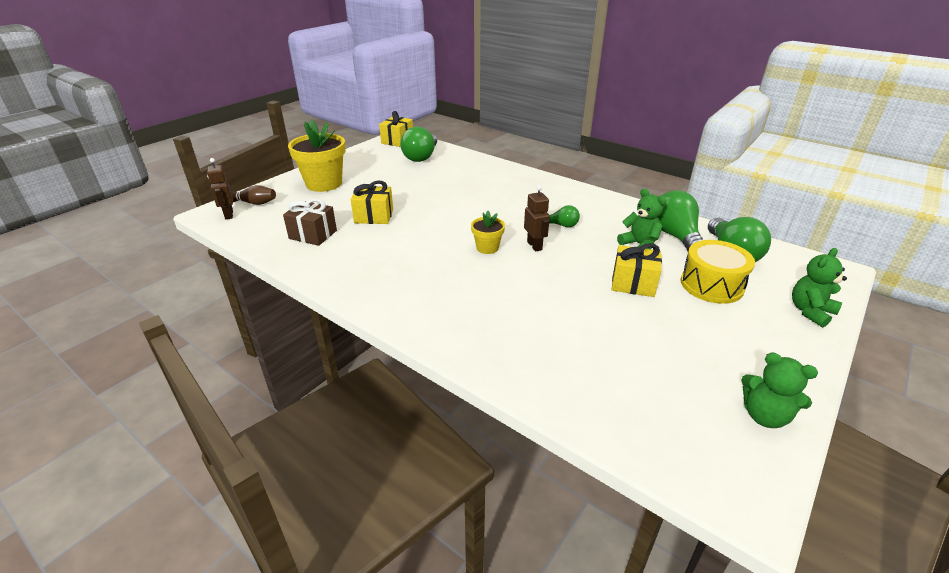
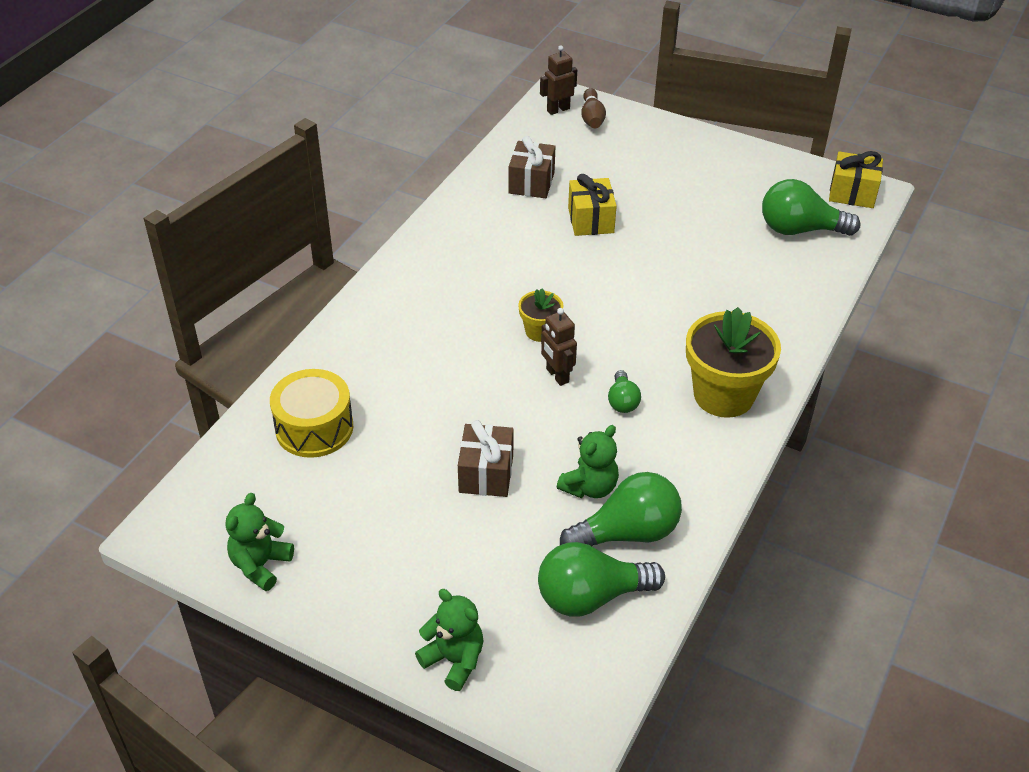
camera: 80 degrees right, 10 degrees up
(324, 183) = (666, 158): yellow flower pot -> yellow flower pot (723, 395)
(534, 246) = (557, 375): brown robot -> brown robot turned 90 degrees clockwise
(633, 283) = (486, 474): yellow gift -> brown gift
(711, 285) = (499, 558): yellow drum -> yellow drum (314, 428)

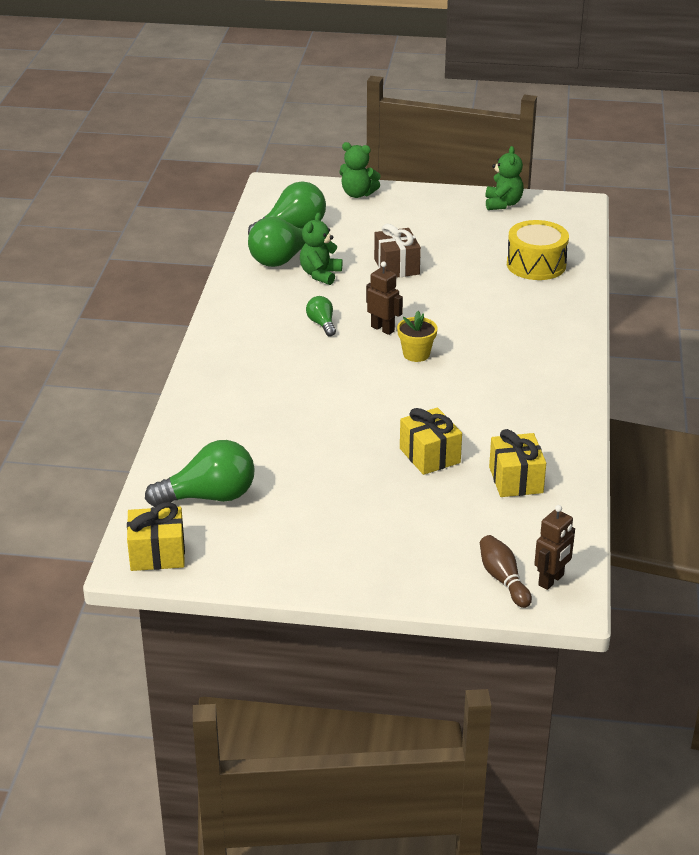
camera: 160 degrees right, 10 degrees down
(531, 183) = (516, 480): brown gift -> yellow gift
(723, 395) = (243, 344): yellow flower pot -> none

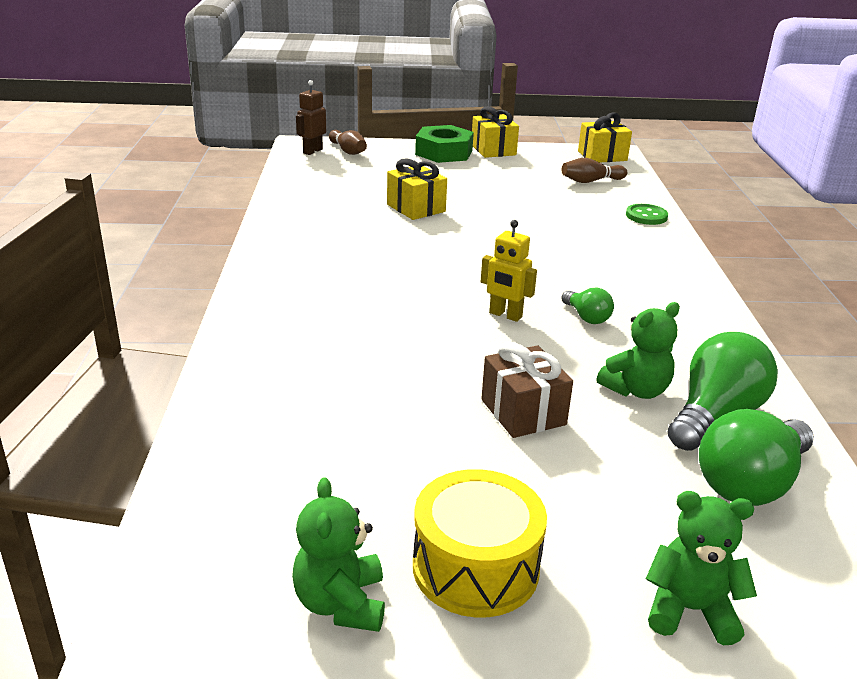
camera: 170 degrees right, 5 degrees down
(189, 432) = (646, 216): none -> green button
(209, 497) = (591, 181): green light bulb -> brown bowling pin
(320, 274) = (636, 390): green teddy bear -> green teddy bear turned 45 degrees clockwise
(372, 571) = (444, 152): none -> green nut
(382, 329) = (505, 315): brown robot -> yellow robot
(416, 354) = (452, 288): yellow flower pot -> none
(516, 480) = (336, 196): yellow gift -> yellow gift (493, 150)
(536, 265) = (284, 431): yellow drum -> yellow drum (475, 567)

